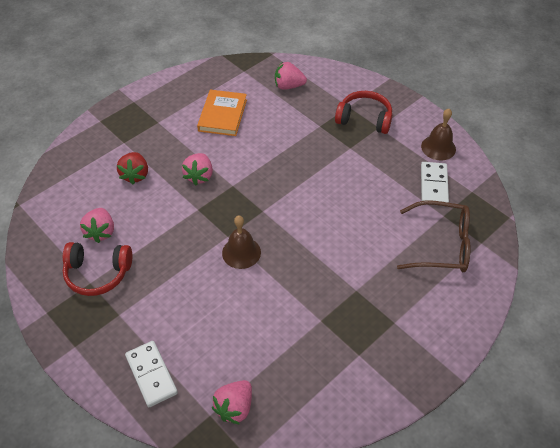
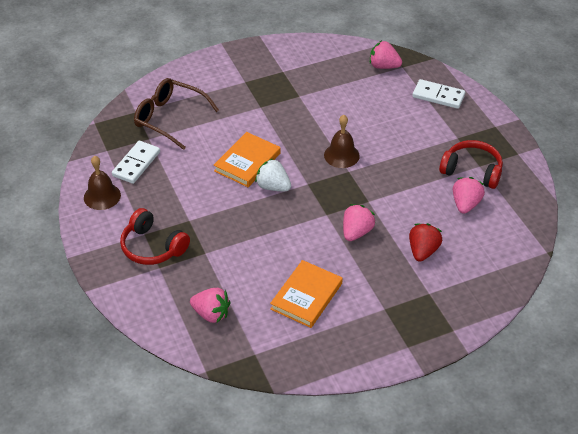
camera: 160 degrees left, 5 degrees down
(151, 374) = (438, 96): white domino -> white domino turned 60 degrees counterclockwise
(235, 407) = (383, 66): pink strawberry -> pink strawberry turned 120 degrees counterclockwise
(294, 198) = (273, 186): none -> white strawberry
(332, 217) = (247, 162): none -> orange book

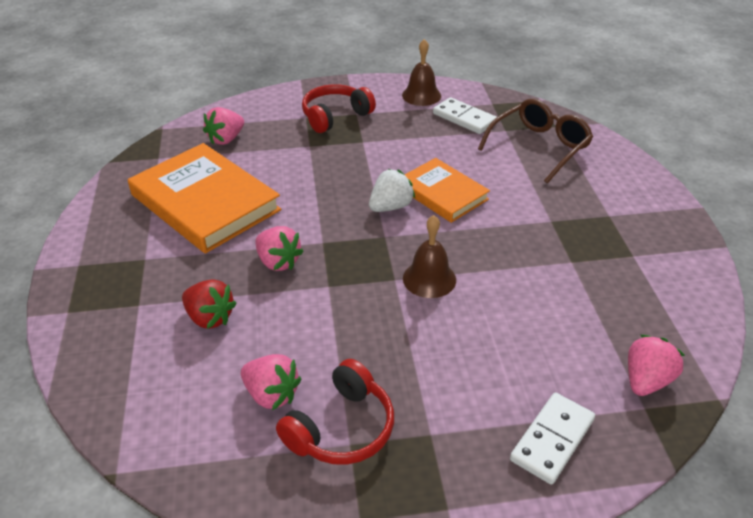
camera: 105 degrees right, 5 degrees down
(306, 296) = (205, 202): orange book -> orange book, size x1.66

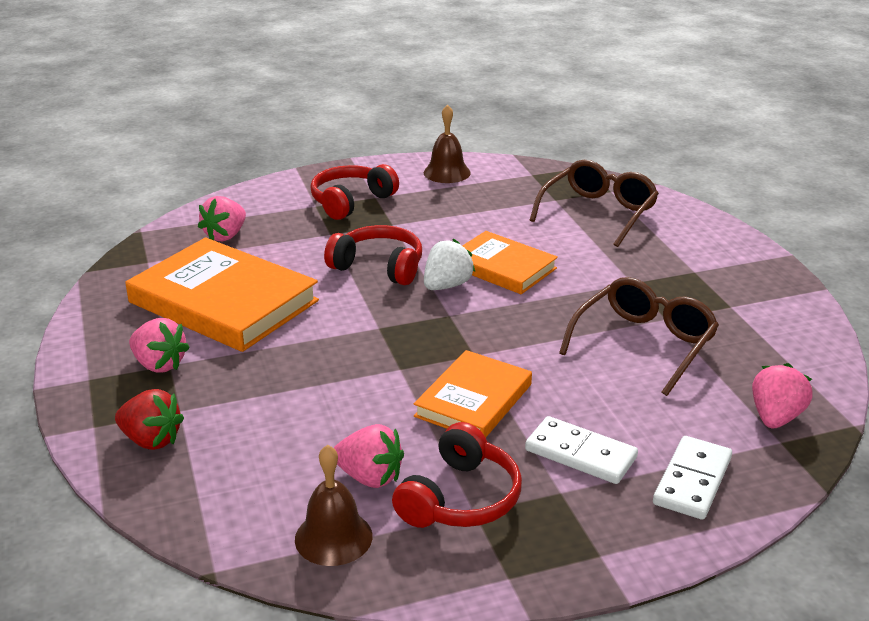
camera: 10 degrees left, 10 degrees down
(210, 318) = (271, 413): red strawberry -> red strawberry (151, 440)
(278, 262) = (333, 351): pink strawberry -> pink strawberry (159, 364)
(339, 182) = (379, 267): none -> red headphones
(381, 326) = (473, 400): none -> orange book
(429, 279) = (513, 350): brown bell -> brown bell (333, 537)
(464, 118) = (504, 191): white domino -> white domino (580, 454)
(545, 286) = (644, 344): none -> brown glasses

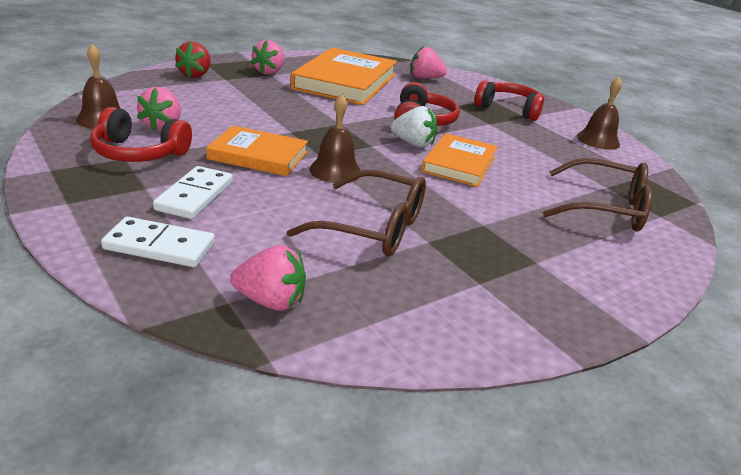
camera: 70 degrees right, 0 degrees up
(517, 349) = (335, 171): none -> brown bell

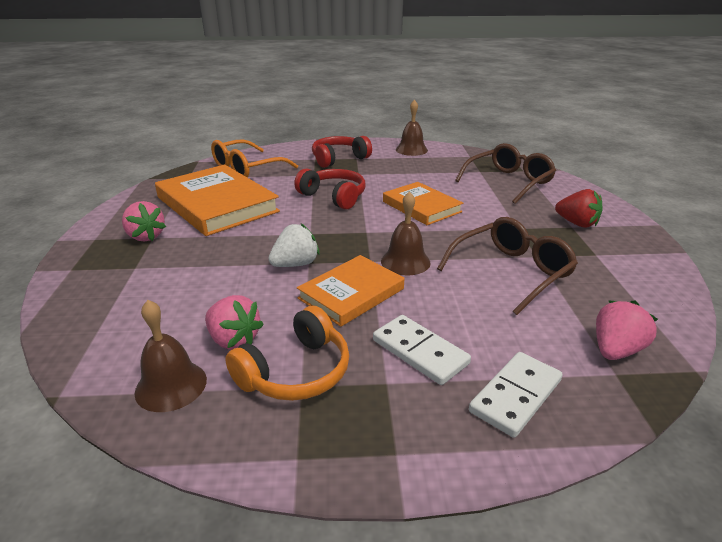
camera: 55 degrees left, 0 degrees up
(139, 153) = (296, 372): red headphones -> orange headphones
(195, 75) = (99, 284): red strawberry -> red strawberry (576, 223)
(413, 144) = (375, 213): white strawberry -> white strawberry (295, 264)
(425, 78) = (247, 169): pink strawberry -> orange glasses

